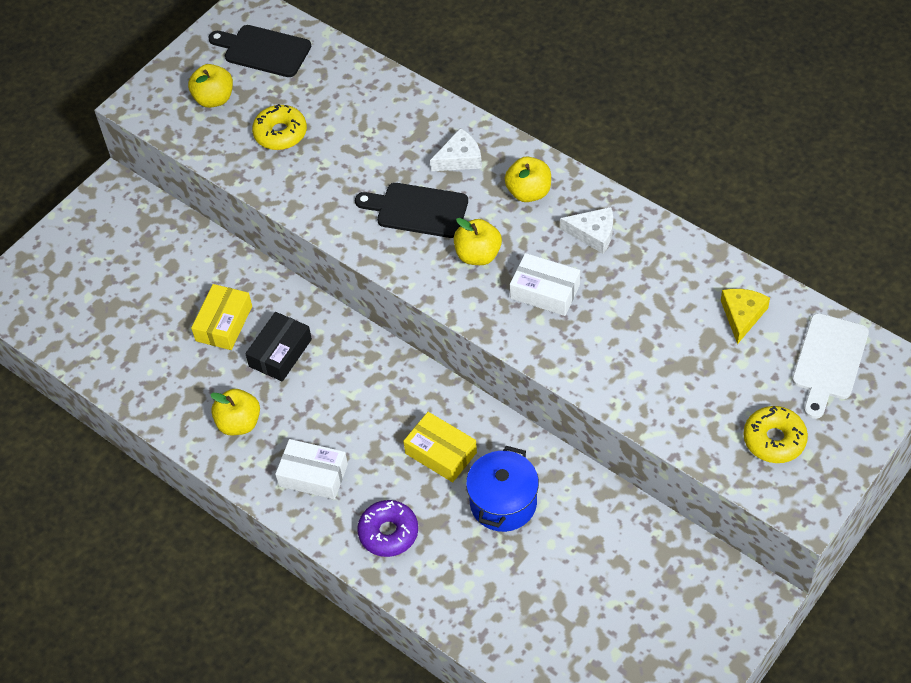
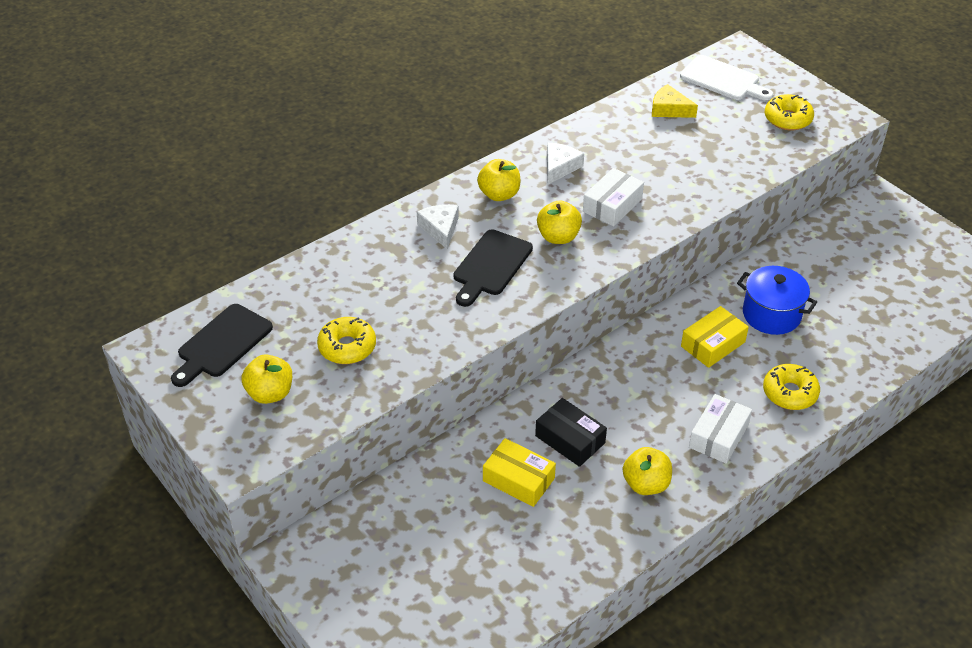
camera: 80 degrees left, 10 degrees down
(388, 533) = (790, 393): purple donut -> yellow donut

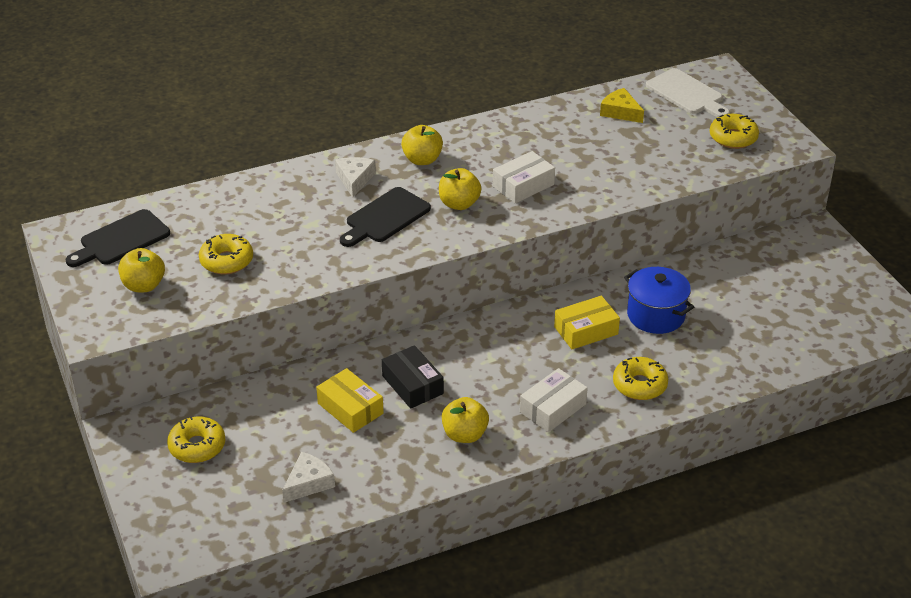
camera: 15 degrees right, 5 degrees down
(377, 559) = (197, 446): none -> yellow donut
(560, 167) = (490, 145): white cheese -> white cheese (308, 483)

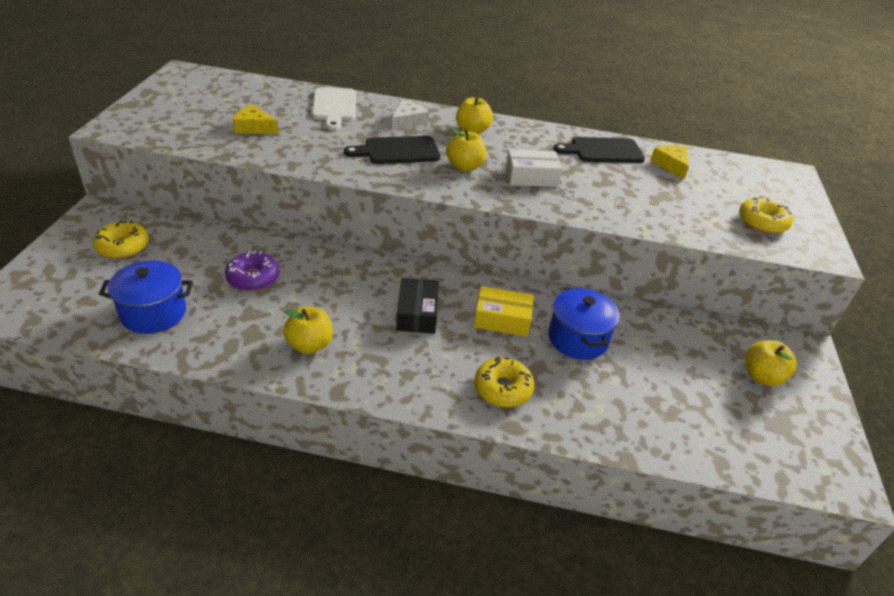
camera: 30 degrees right, 0 degrees up
(121, 240) = (210, 89): black cutting board -> black cutting board (603, 151)
(144, 285) = (183, 117): yellow apple -> yellow apple (761, 376)
(226, 261) = (254, 127): yellow donut -> yellow cheese
(308, 483) = (153, 313): white cheese -> blue pot
(350, 408) = (253, 278): yellow box -> purple donut
(412, 385) = (318, 286): black box -> black box (417, 313)
(553, 408) = (405, 365): white box -> none
(687, 94) = (746, 176): white cutting board -> white cutting board (334, 106)

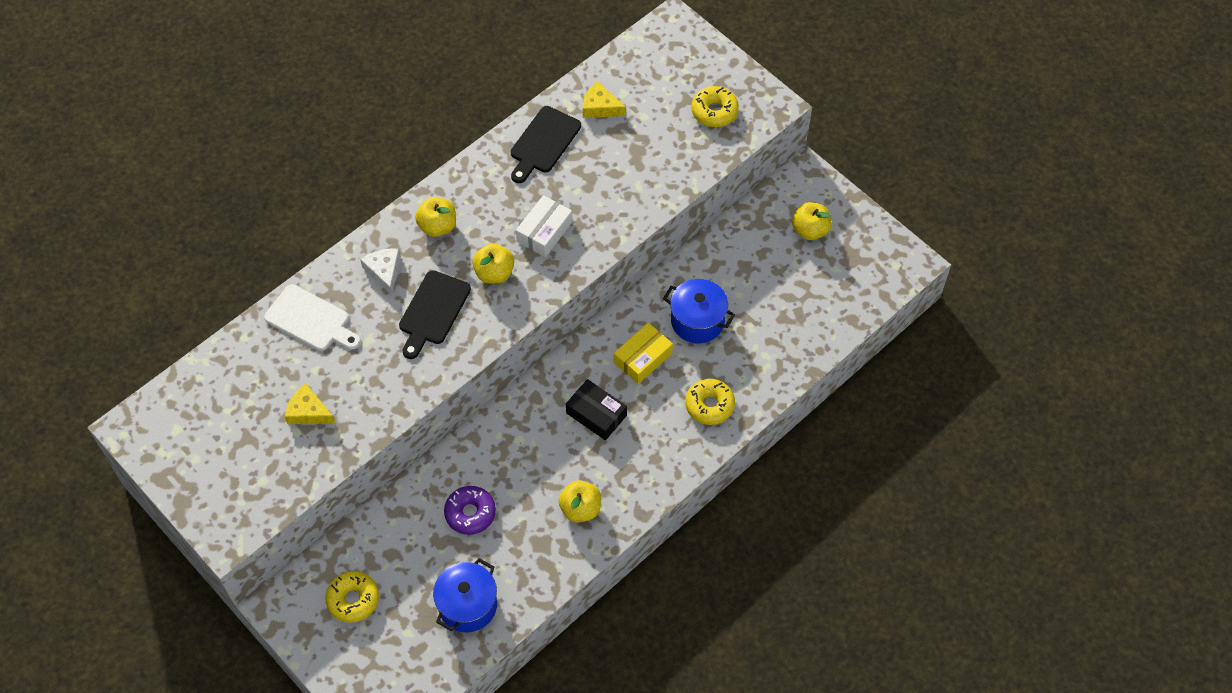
camera: 50 degrees left, 20 degrees up
(254, 127) = (308, 411): yellow cheese -> yellow cheese turned 60 degrees clockwise

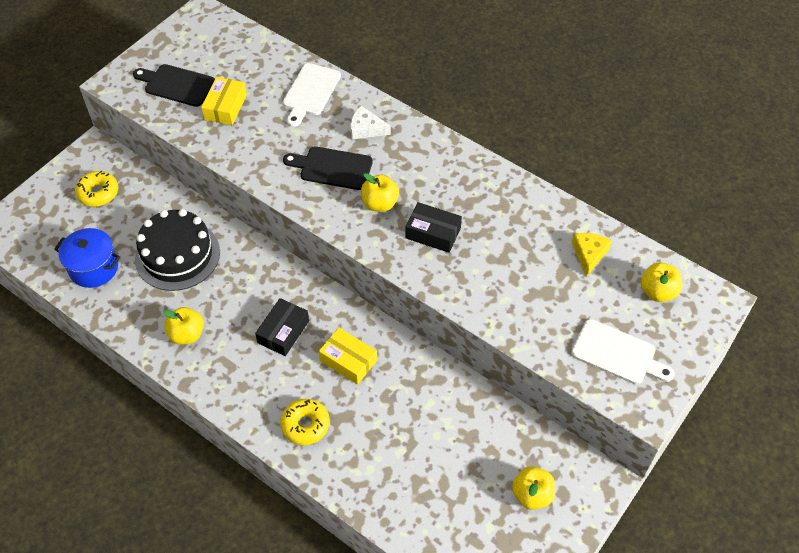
camera: 80 degrees right, 5 degrees down
(308, 411) = (225, 107): yellow cheese -> yellow box
(384, 271) = (366, 129): white cheese -> white cheese turned 135 degrees counterclockwise
(438, 226) = (420, 156): yellow apple -> yellow apple (657, 292)
(470, 513) = (177, 255): purple donut -> black cake
(543, 143) = (532, 216): black cutting board -> black cutting board (176, 85)
(544, 231) = (433, 233): white box -> black box
(697, 321) = (398, 401): blue pot -> none
(714, 111) = (617, 354): yellow donut -> white cutting board

